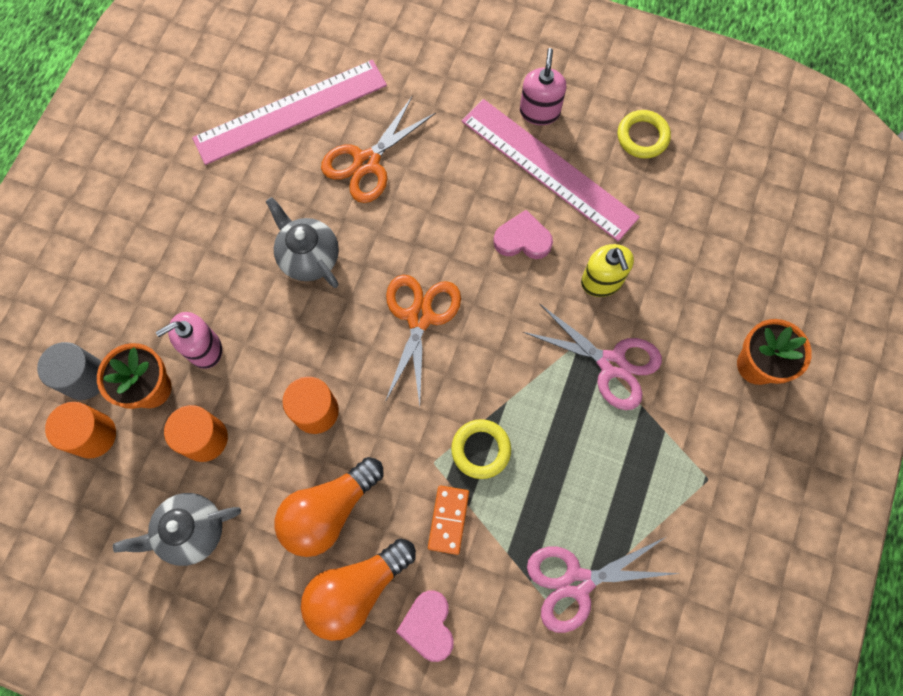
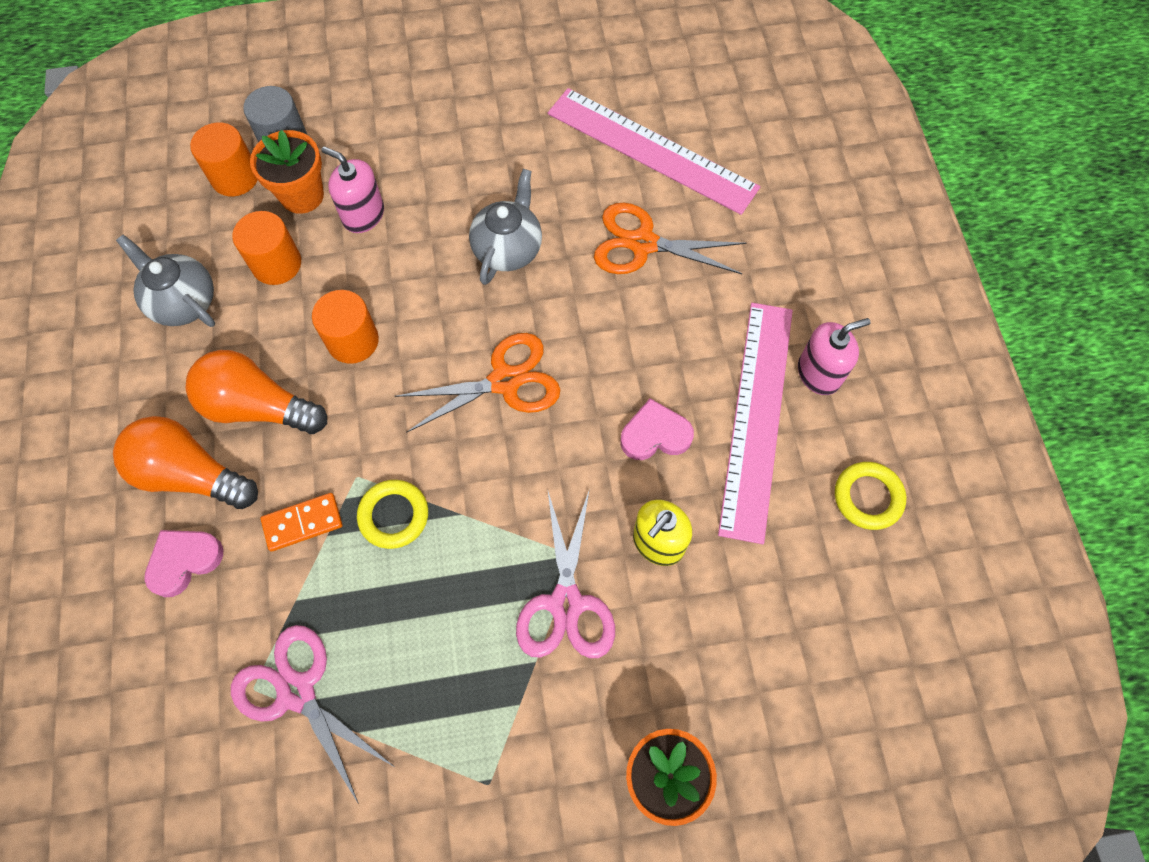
camera: 60 degrees right, 5 degrees down
(522, 239) = (655, 434): pink heart -> pink heart turned 75 degrees counterclockwise

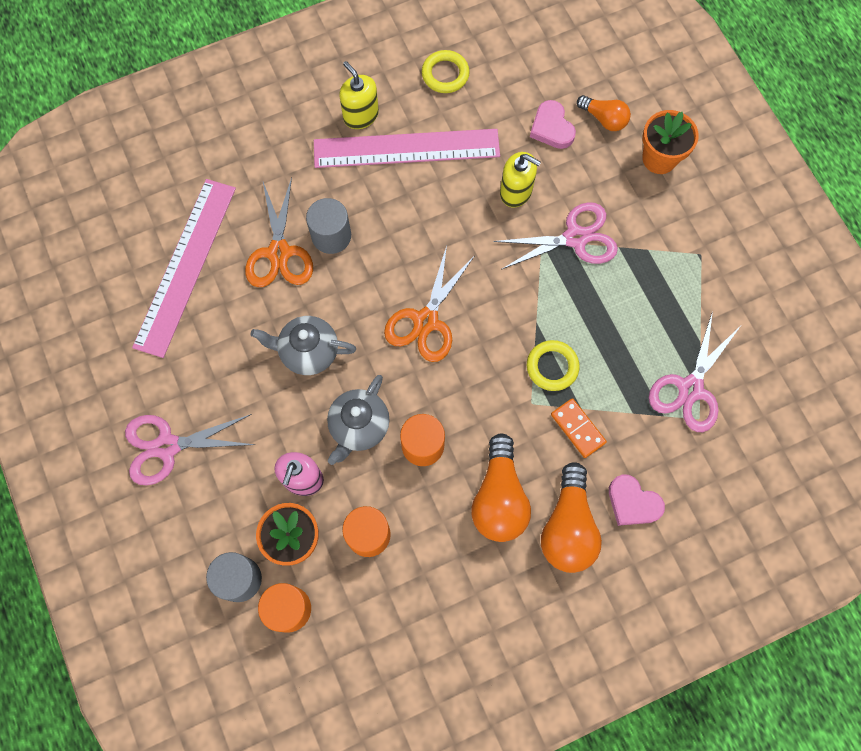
camera: 105 degrees left, 5 degrees up
(183, 302) = (425, 599): grey teapot -> grey teapot (359, 426)
(448, 103) = (167, 446): none -> pink scissors
(505, 381) = (425, 321): orange scissors -> orange scissors turned 120 degrees counterclockwise
(650, 302) = (331, 236): none -> grey cylinder
(655, 434) = (438, 210): pink heart -> pink heart (551, 128)
(751, 710) = (604, 119): none -> orange light bulb
(819, 373) = (361, 115): pink soap dispenser -> yellow soap dispenser

